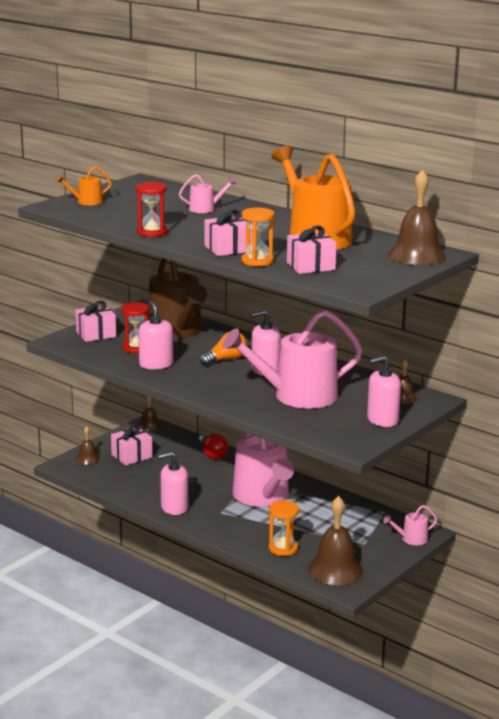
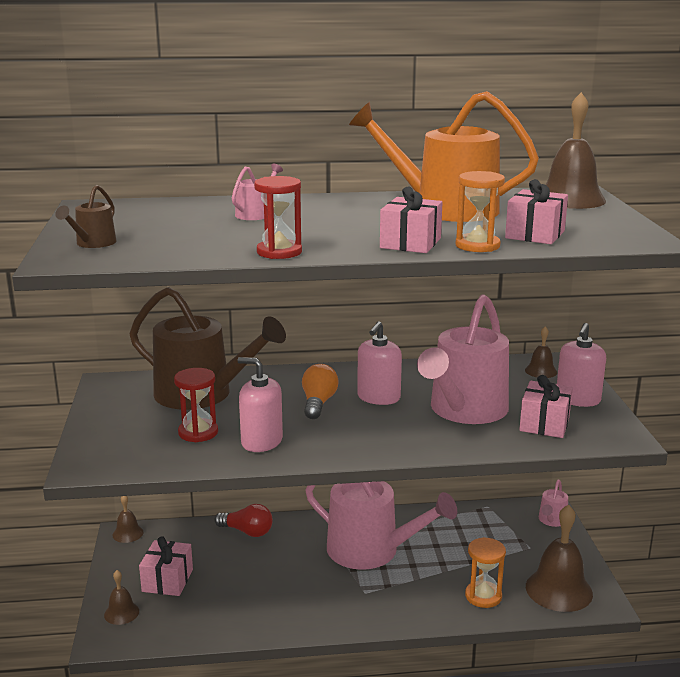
camera: 45 degrees left, 0 degrees up
(86, 202) = (93, 243): orange watering can -> brown watering can
(96, 334) = (116, 437): pink gift -> pink gift (544, 424)
(174, 507) = (313, 616): pink soap dispenser -> none

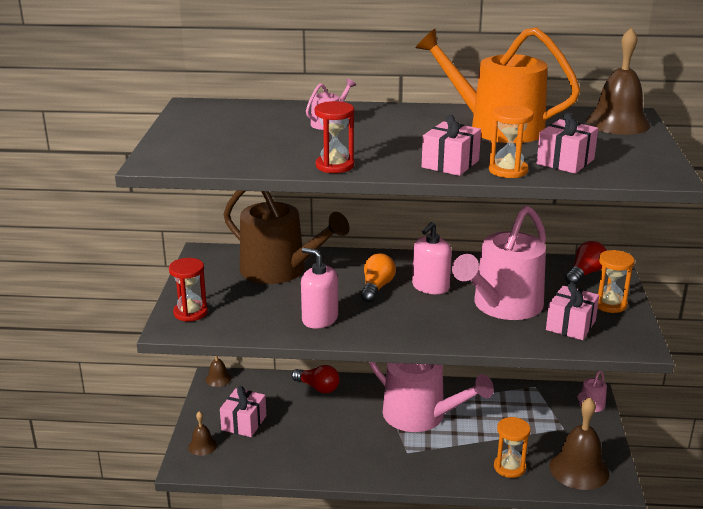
camera: 10 degrees right, 5 degrees up
(93, 243) = (185, 146): brown watering can -> none
(198, 432) = (269, 306): red hourglass -> red hourglass (190, 312)
(541, 371) = (585, 273): brown bell -> red light bulb
(578, 399) = (609, 304): pink soap dispenser -> orange hourglass

